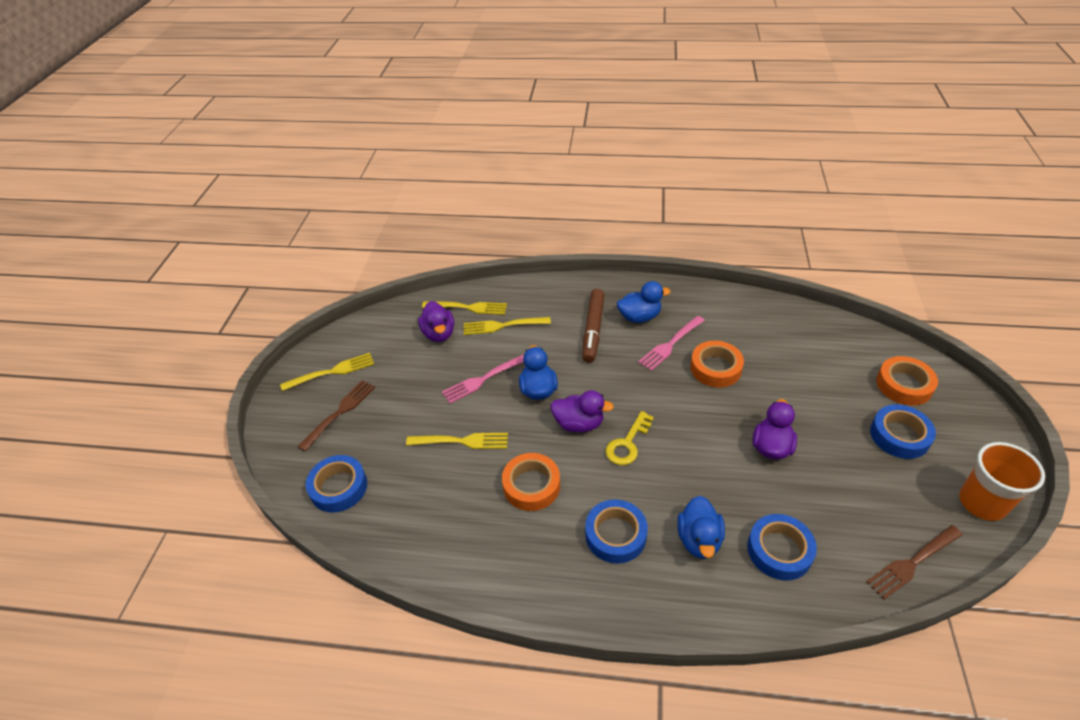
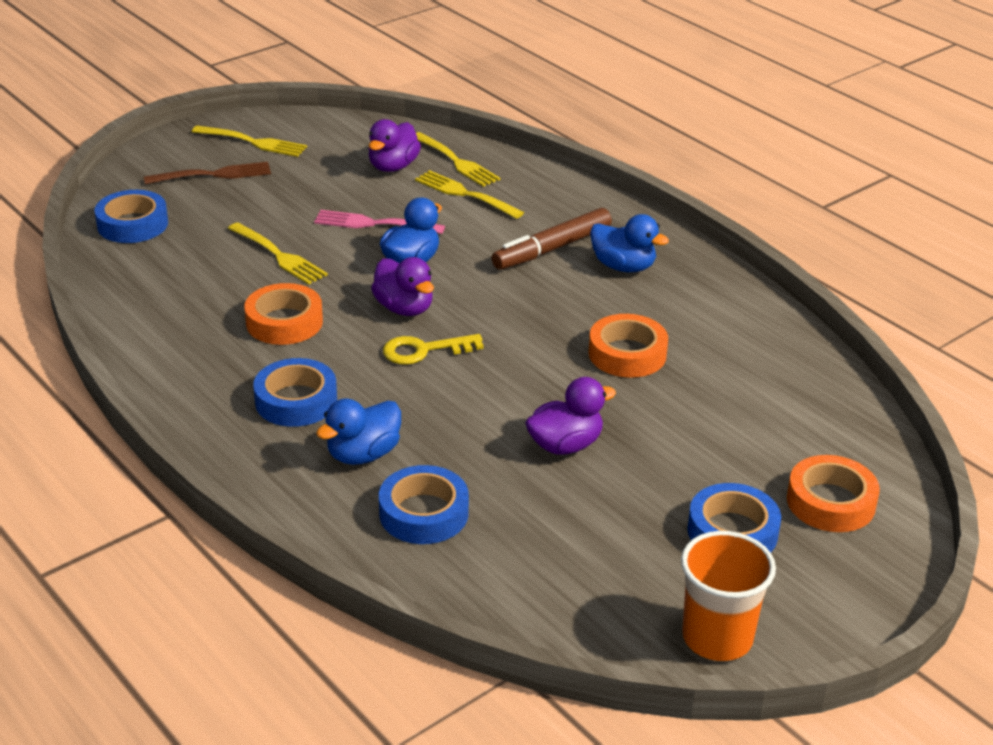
camera: 40 degrees right, 10 degrees down
(670, 344) = (615, 307): pink fork -> none
(913, 562) = (542, 615): brown fork -> none

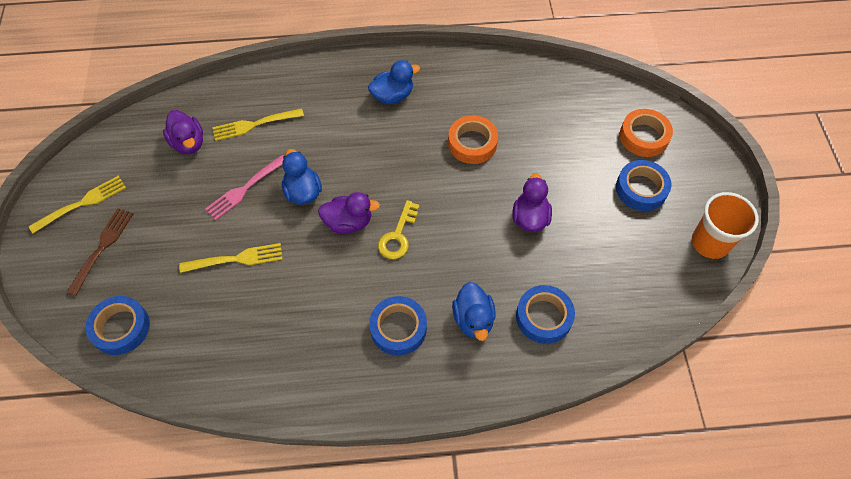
camera: 55 degrees left, 25 degrees up
(284, 322) = (312, 293): orange tape -> none
(455, 161) = (213, 108): yellow fork -> none
(552, 248) = (348, 117): brown marker -> none

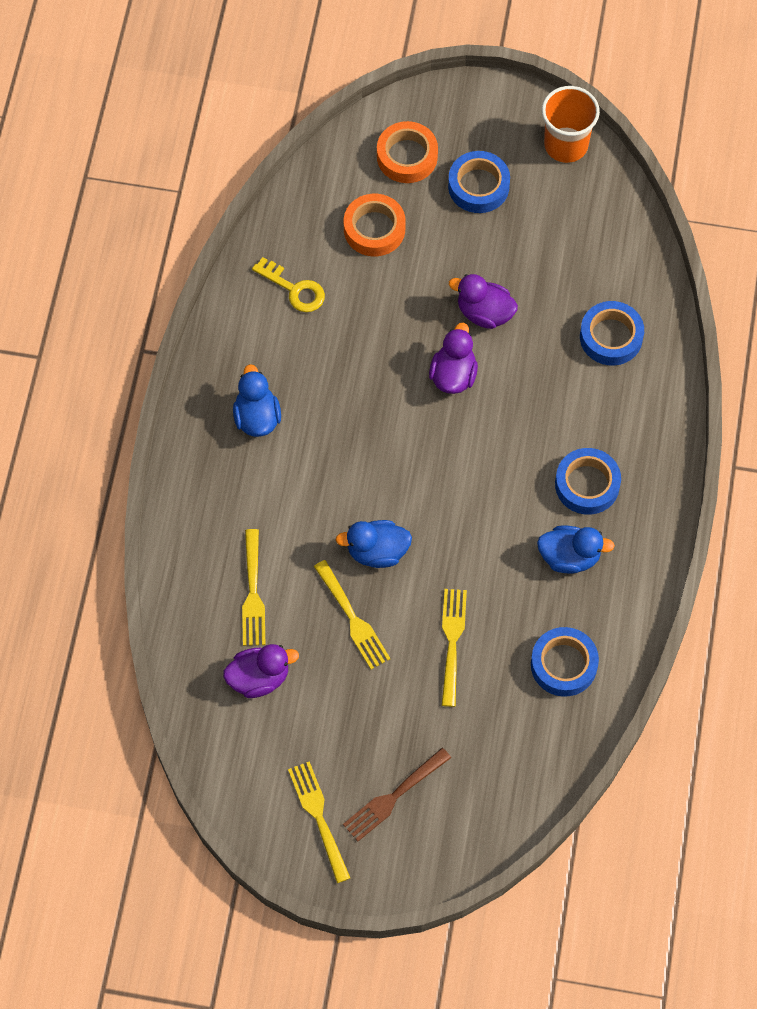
camera: 75 degrees left, 5 degrees up
(102, 248) = (394, 796): brown fork -> brown fork turned 75 degrees counterclockwise
(121, 328) = (510, 780): blue tape -> blue tape (563, 665)
(245, 188) = (352, 618): pink fork -> yellow fork
(348, 222) = (436, 508): purple duck -> purple duck (453, 375)
(398, 235) = (469, 458): yellow key -> yellow key (294, 289)
(472, 143) = (361, 344): orange tape -> orange tape (374, 229)
(473, 319) = (596, 407): blue duck -> blue duck (569, 557)

